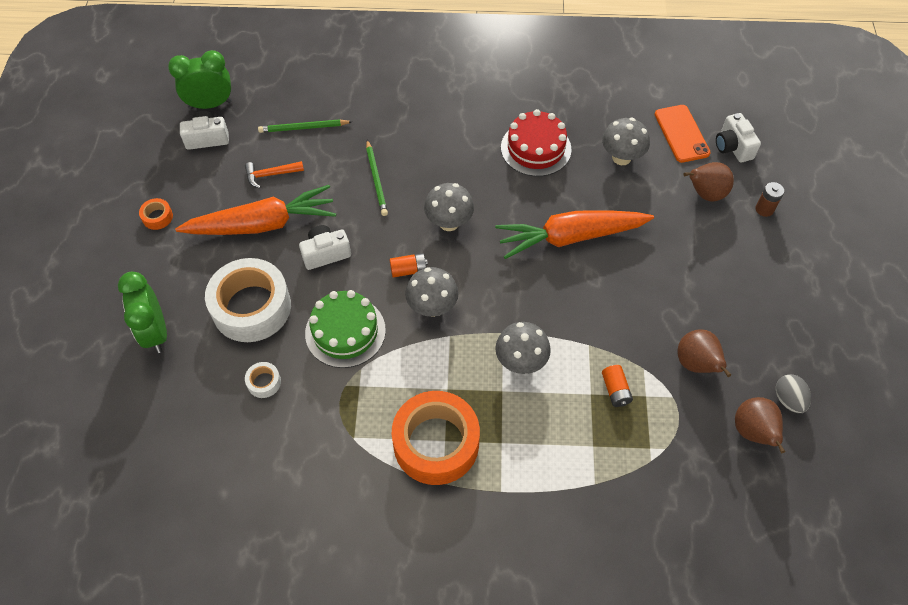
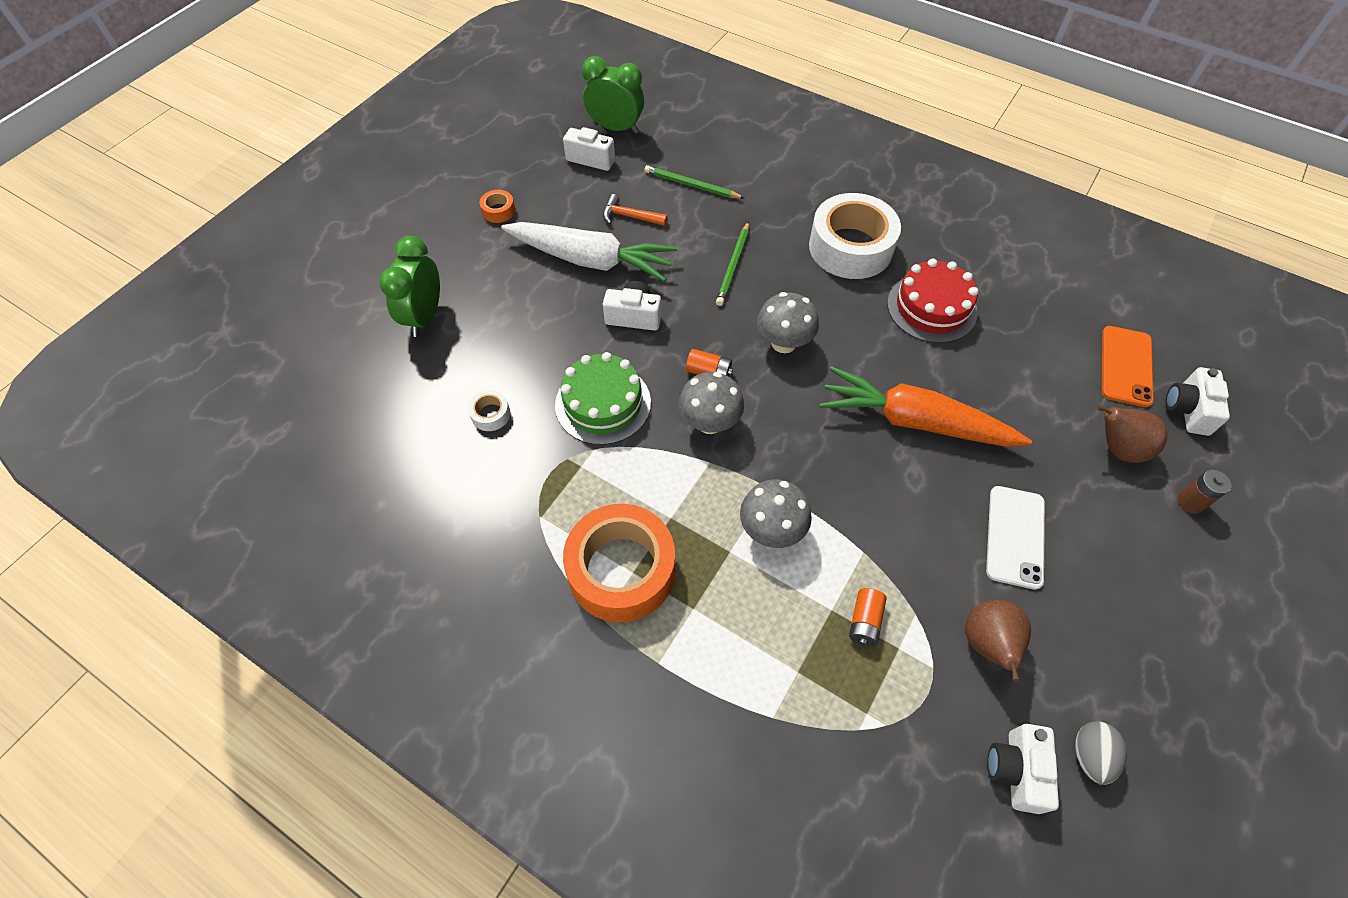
camera: 30 degrees right, 0 degrees up
(251, 307) = (528, 335): white tape -> white tape (850, 247)
(262, 224) = (591, 260): orange carrot -> white carrot
(621, 157) = (1031, 361): grey mushroom -> none
(675, 285) = (1015, 536): none -> white phone
(753, 432) = (1016, 770): brown pear -> white camera

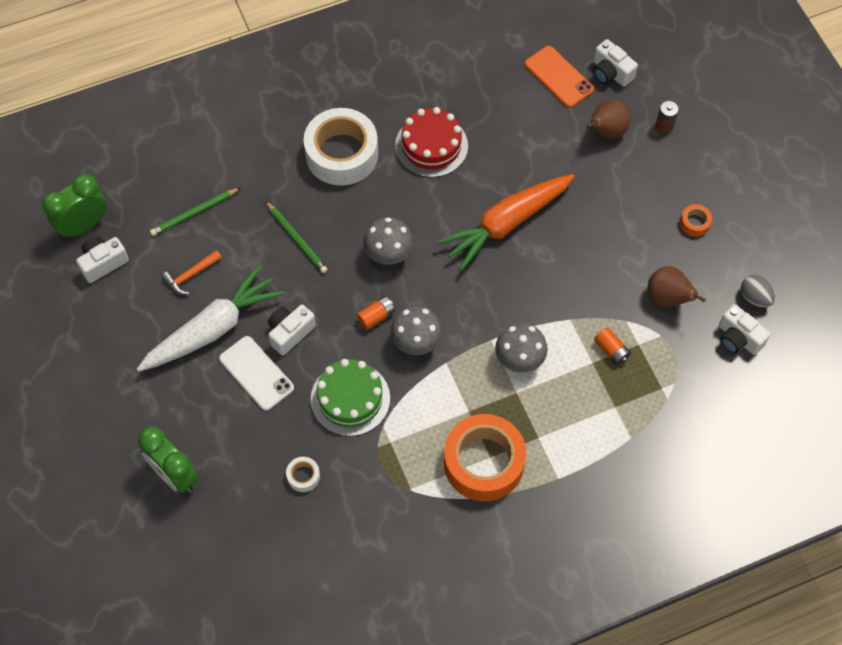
camera: 55 degrees left, 5 degrees up
(498, 211) = (104, 364): orange tape -> orange tape (694, 223)
(1015, 536) = (619, 232): white phone -> white phone (256, 373)

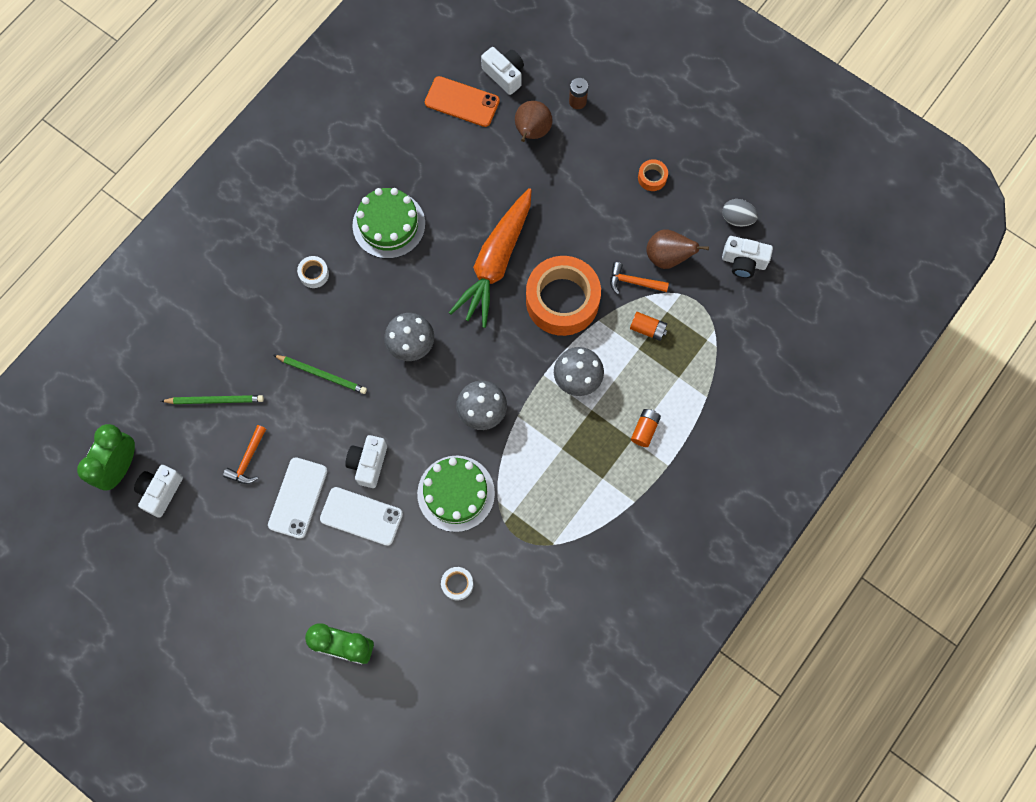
camera: 30 degrees left, 10 degrees up
(194, 213) = (215, 400): green pencil -> green pencil turned 120 degrees counterclockwise
(212, 329) = (298, 498): white carrot -> white phone
(341, 154) = (314, 274): white tape -> white tape, size x0.41
(376, 316) = (434, 407): orange battery -> orange battery (644, 430)
(431, 146) = (389, 224): red cake -> green cake
(483, 463) = (600, 486): orange tape -> orange tape (562, 300)
(610, 73) = (504, 75): white camera -> white camera turned 150 degrees counterclockwise
(622, 303) = (633, 282): none -> orange hammer

